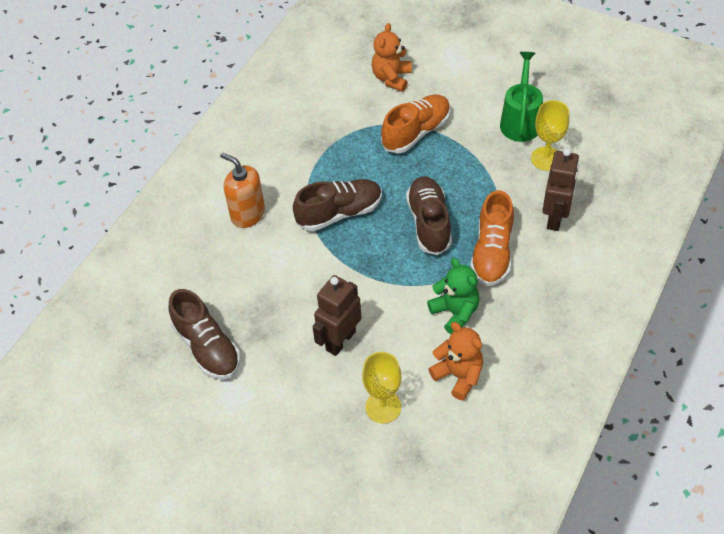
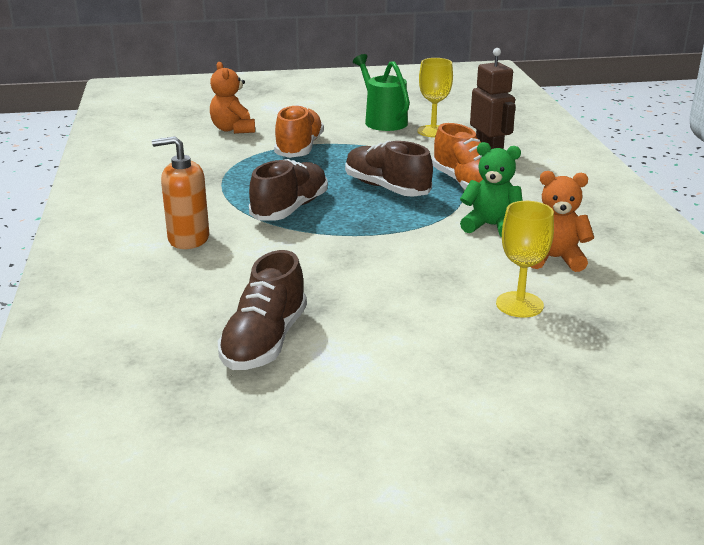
camera: 40 degrees left, 25 degrees down
(207, 347) = (264, 341): brown shoe -> brown shoe turned 90 degrees clockwise
(340, 340) = (409, 280): brown robot -> none

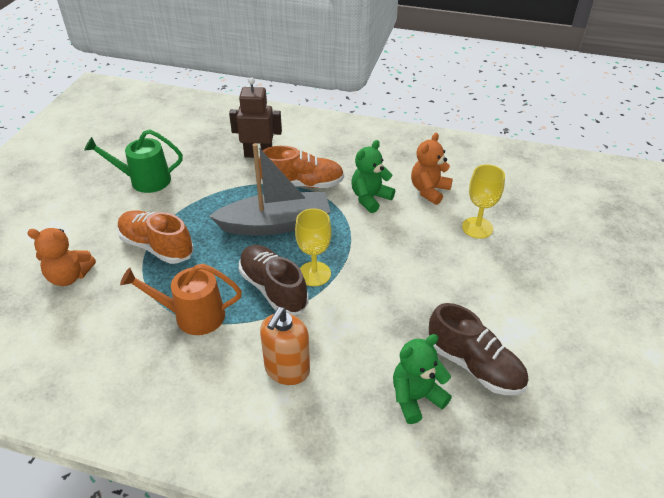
camera: 65 degrees left, 15 degrees up
(193, 313) = (416, 397): none -> green teddy bear
(225, 184) = (192, 316): none -> orange watering can
(386, 188) = (276, 224): brown shoe -> grey boat
(433, 131) = (192, 163): yellow goblet -> yellow goblet (314, 274)

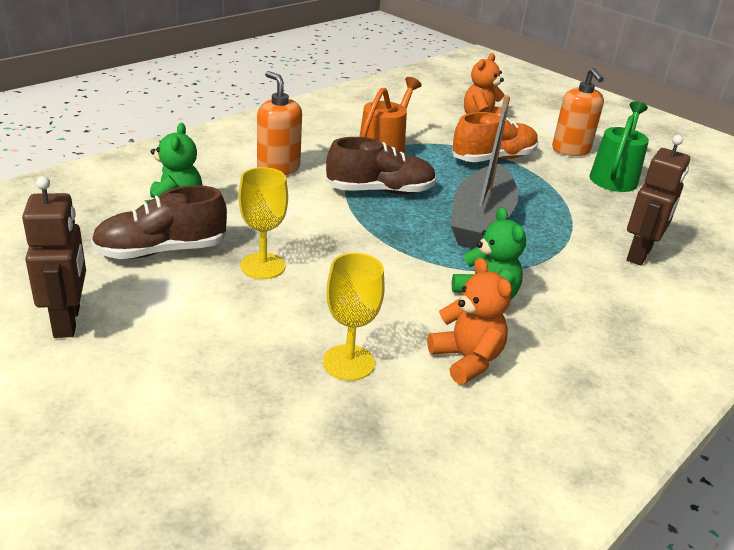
camera: 115 degrees right, 10 degrees down
(105, 210) = (571, 150): none -> orange soap dispenser
(302, 184) = (551, 263): orange shoe -> none
(314, 274) = (380, 216): yellow goblet -> yellow goblet (262, 266)
(584, 359) = (67, 321): none -> brown robot

